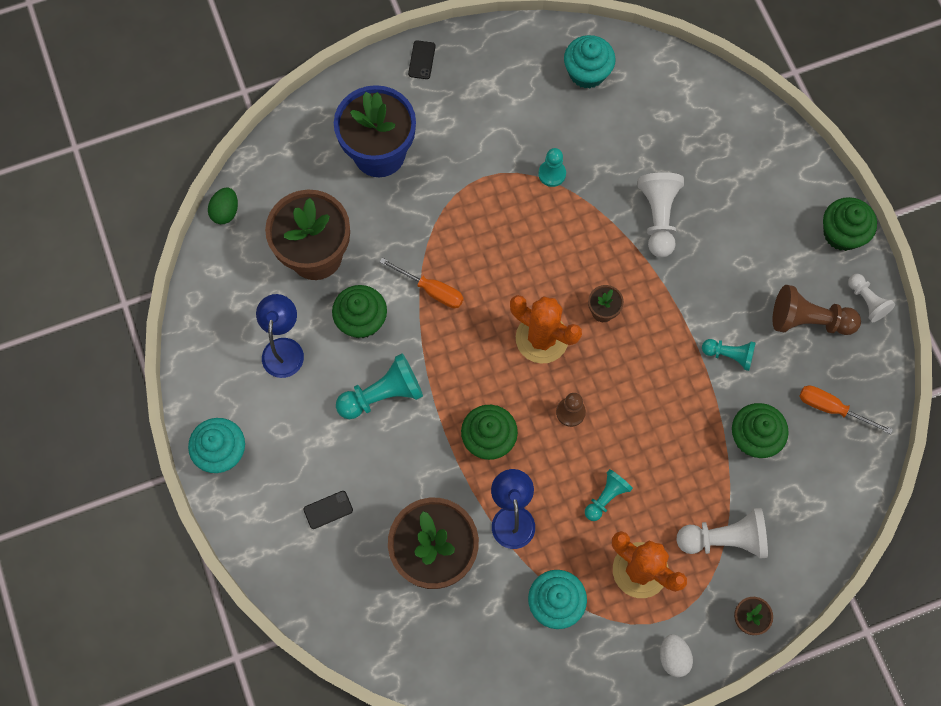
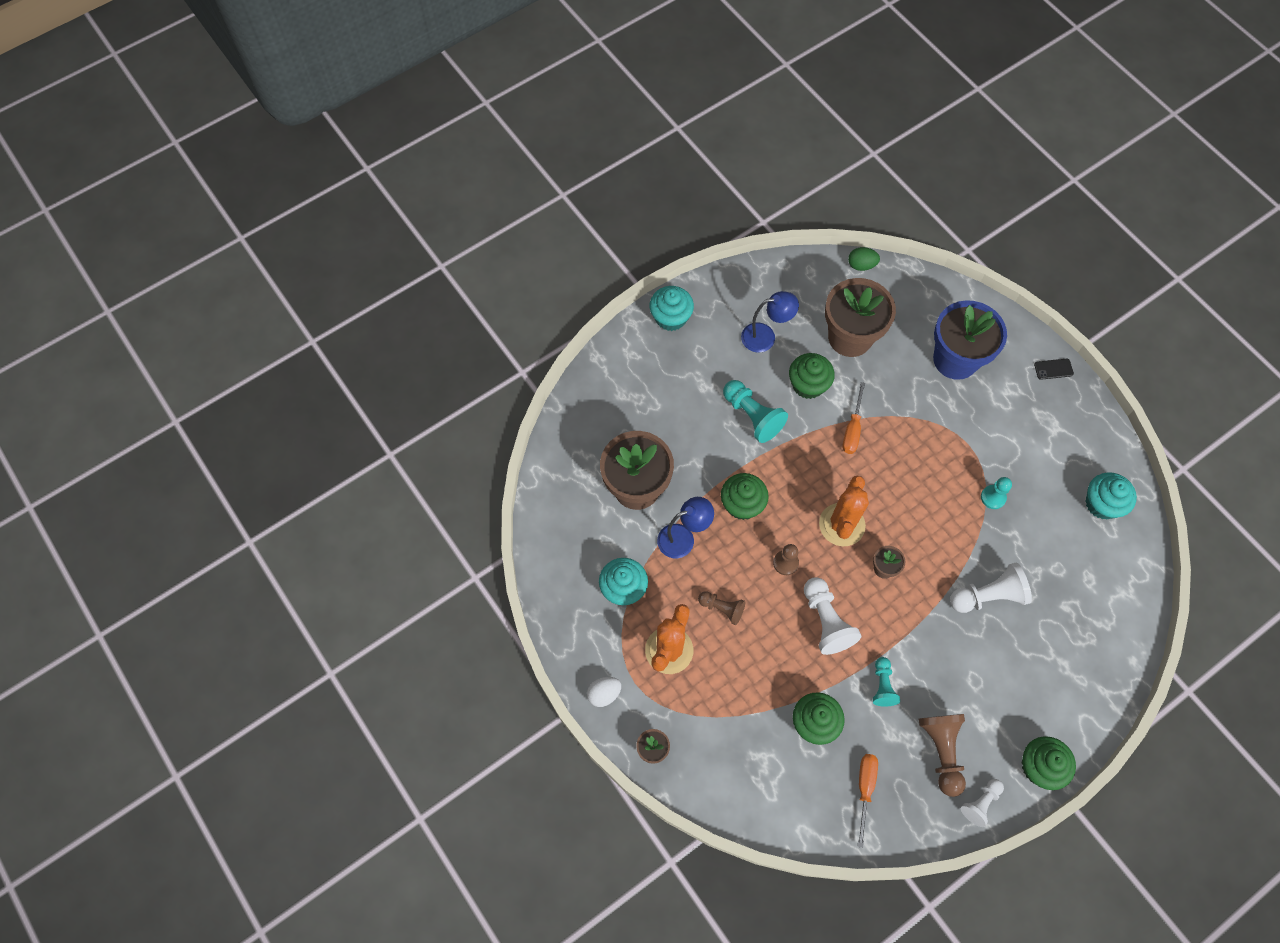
camera: 75 degrees right, 5 degrees down
(328, 510) = (649, 402): black phone -> none
(606, 497) = (722, 608): turquoise pawn -> brown pawn
(724, 539) = (716, 715): white pawn -> white pawn (826, 621)

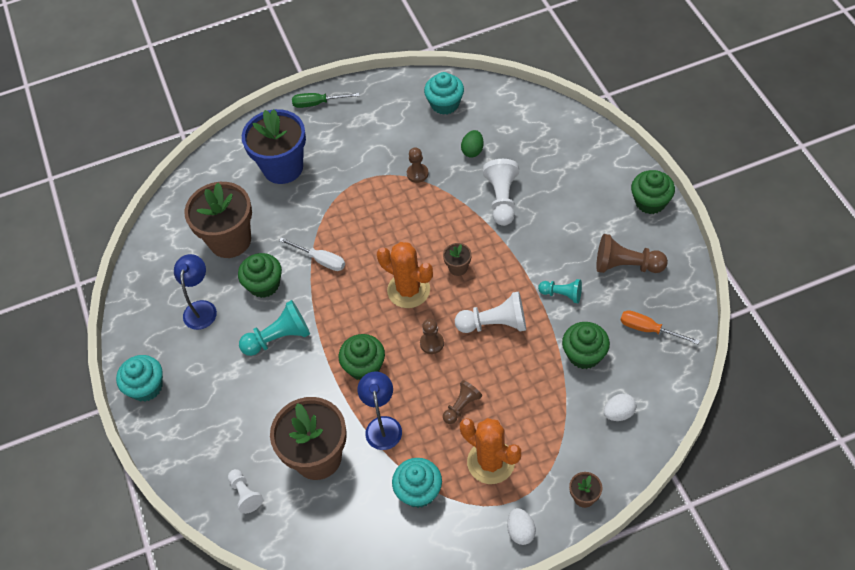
camera: 70 degrees left, 10 degrees down
(754, 771) = (618, 413): none -> white egg
(852, 429) = (320, 260): orange screwdriver -> white screwdriver
(861, 265) = (161, 214): green egg -> green egg (472, 151)
(980, 803) = (673, 249): white pawn -> white pawn (245, 494)
(993, 497) = (417, 174): turquoise pawn -> brown pawn
(1053, 369) = (318, 103): black phone -> green screwdriver

